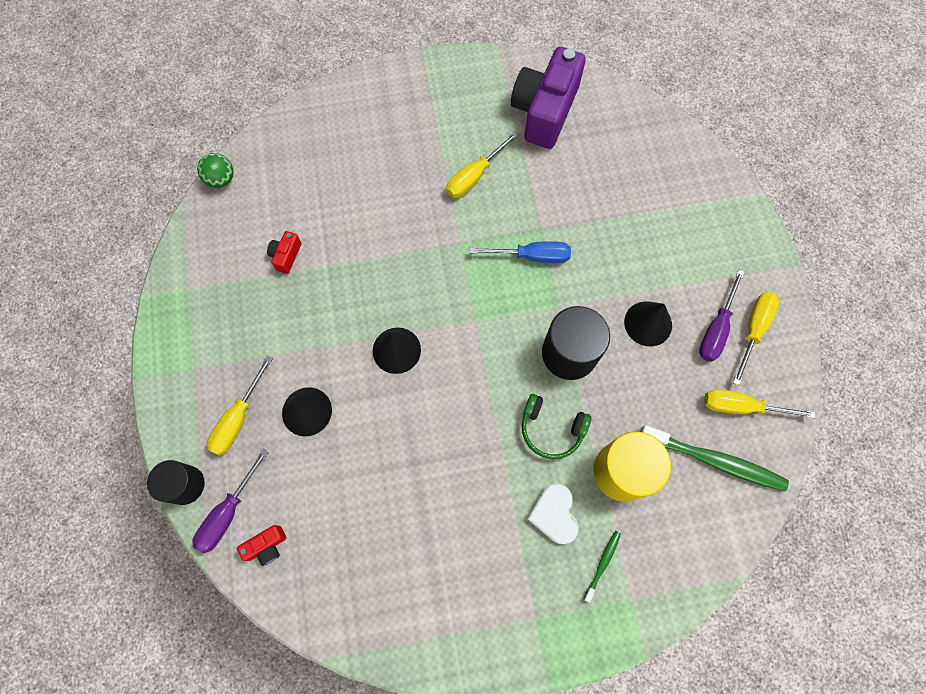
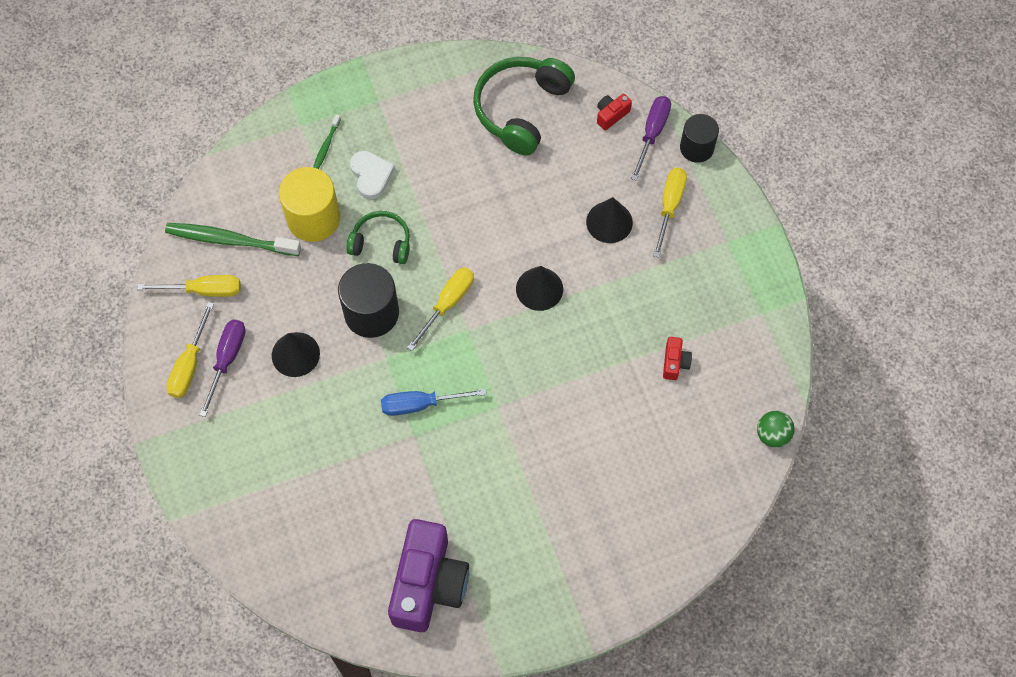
camera: 170 degrees right, 5 degrees down
(368, 574) = (521, 109): none -> green headphones
(474, 176) = (496, 486): yellow screwdriver -> yellow screwdriver (447, 304)

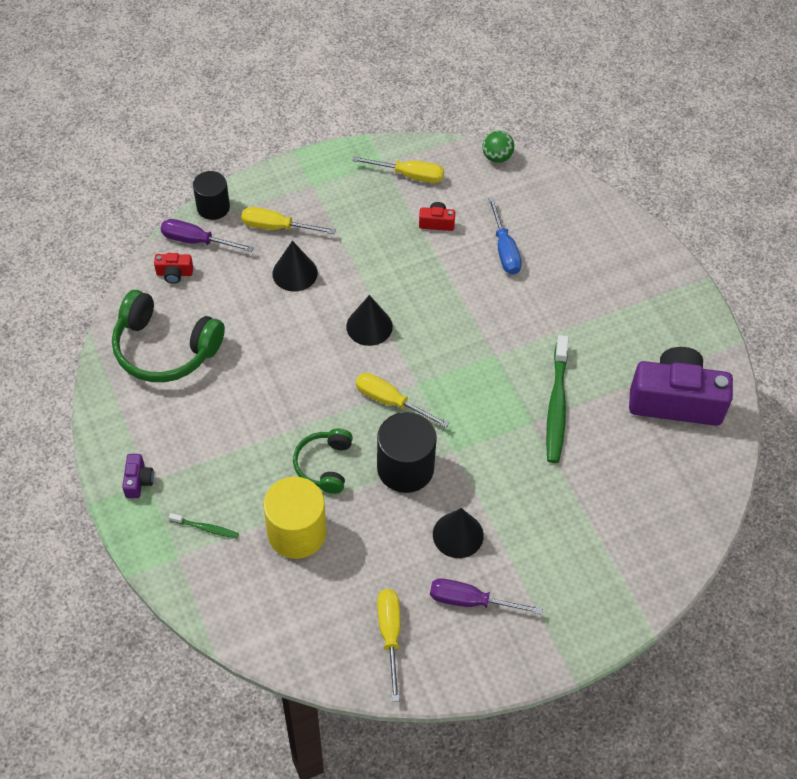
camera: 95 degrees left, 10 degrees down
(190, 365) = (480, 638): yellow screwdriver -> yellow screwdriver (409, 175)
(230, 240) = (326, 615): green toothbrush -> green toothbrush (556, 405)
(371, 176) = (243, 481): white heart -> none
(379, 93) = (138, 481): none -> purple camera
(420, 404) = (500, 418): blue screwdriver -> blue screwdriver (504, 249)
(611, 115) = (174, 273): red camera -> red camera turned 45 degrees counterclockwise

